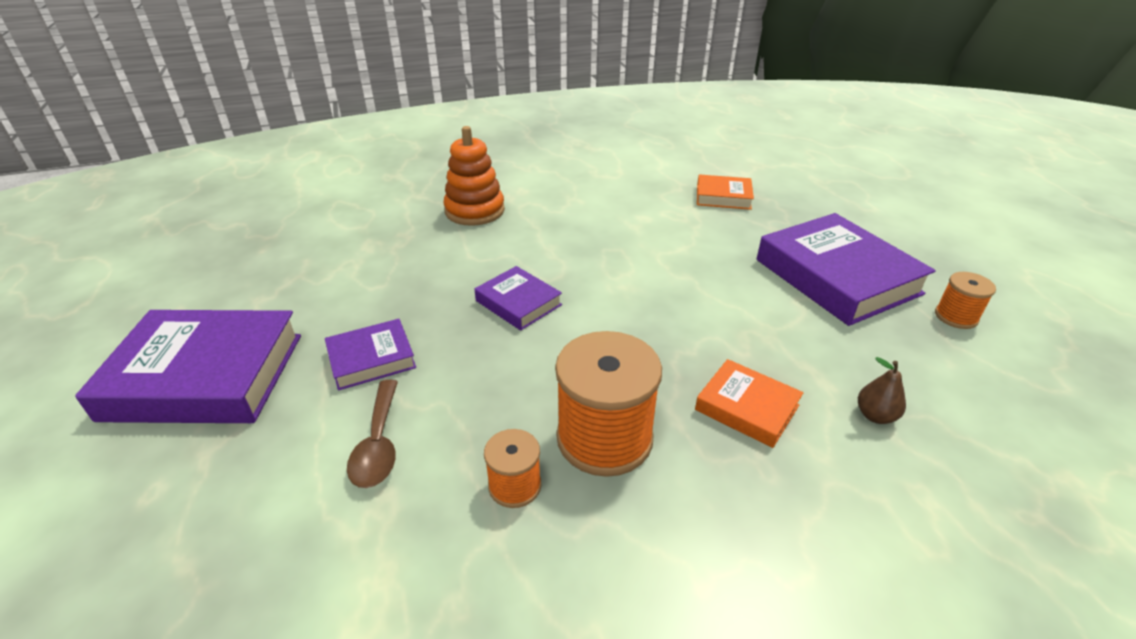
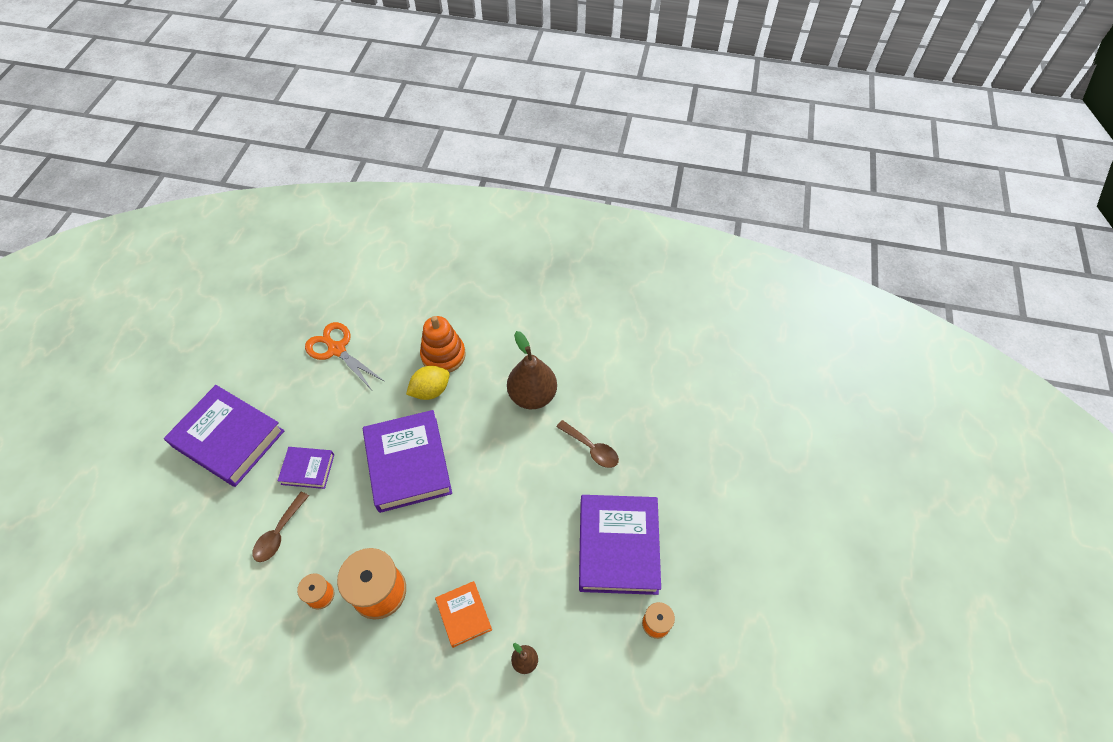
camera: 30 degrees right, 20 degrees up
(325, 245) = (336, 349): none -> orange scissors
(486, 239) = (430, 391): none -> yellow lemon
(518, 303) = (408, 464): purple book -> purple book, size x1.94
(610, 208) = (532, 396): none -> brown pear
(716, 221) = (591, 448): none -> brown spoon
(723, 197) = (622, 423): orange book -> none

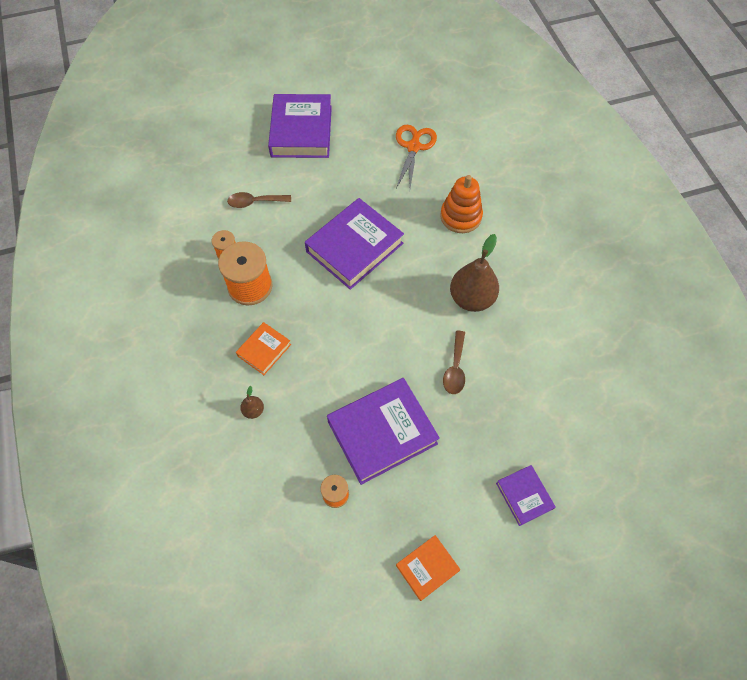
camera: 60 degrees right, 5 degrees up
(308, 469) = (309, 189): purple book -> purple book (524, 496)
(430, 391) = (424, 226): yellow lemon -> none
(762, 578) = (427, 568): none -> orange book

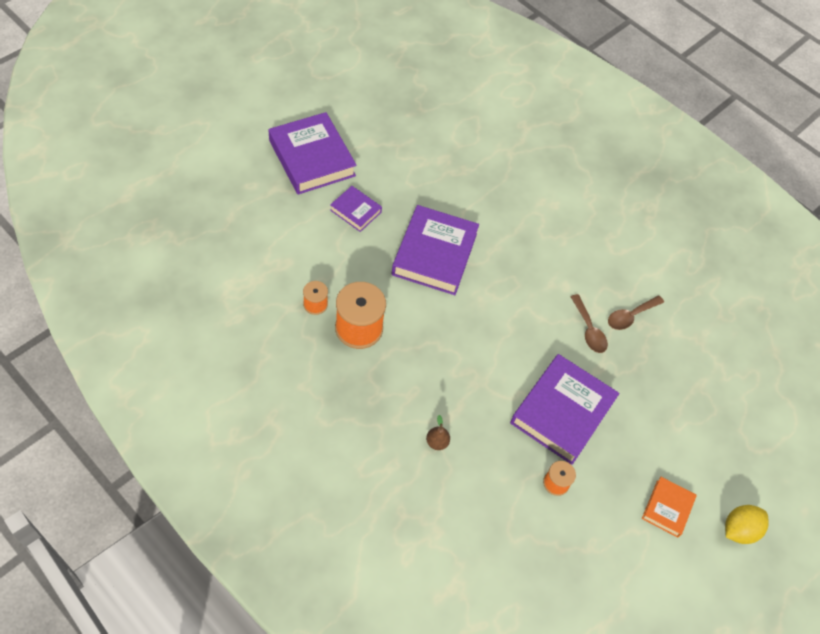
camera: 35 degrees left, 5 degrees down
(255, 202) = (310, 245): brown spoon -> brown spoon (630, 316)
(264, 350) = (411, 383): orange book -> none
(413, 147) = (430, 139): orange scissors -> none
(460, 216) = (512, 191): orange stacking toy -> none
(471, 298) = (565, 262): brown pear -> none
(487, 624) = (739, 530): none -> yellow lemon
(524, 496) = (706, 414): purple book -> purple book (355, 211)

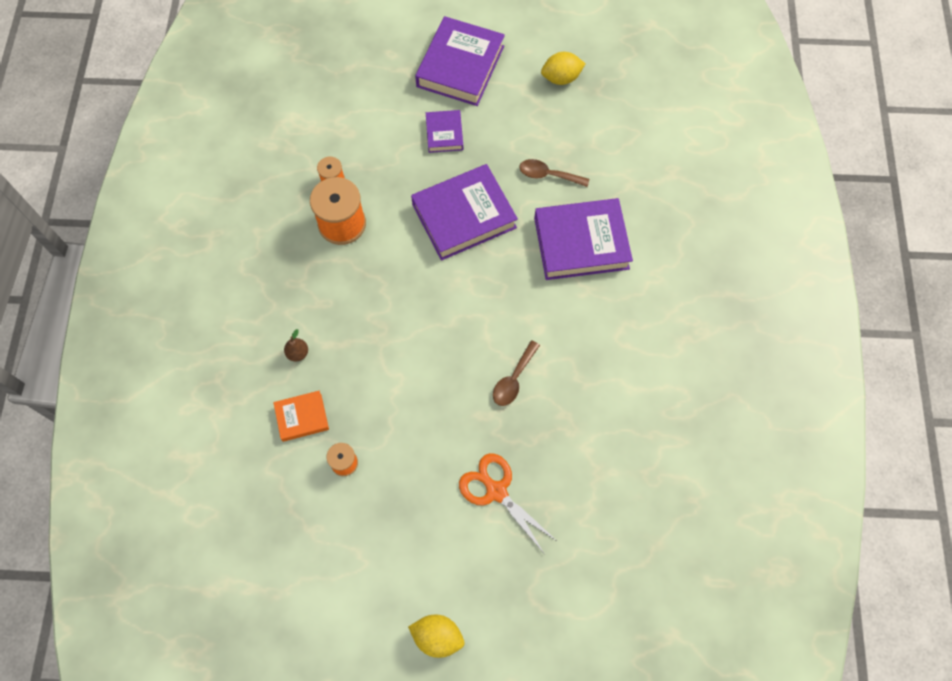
camera: 55 degrees right, 10 degrees up
(389, 117) = (561, 78): none -> yellow lemon
(562, 412) = (413, 419): purple book -> purple book (581, 243)
(630, 316) = (563, 400): brown spoon -> brown spoon (548, 175)
(661, 407) = (496, 491): none -> orange scissors
(667, 508) = (402, 564): orange book -> orange book (302, 417)

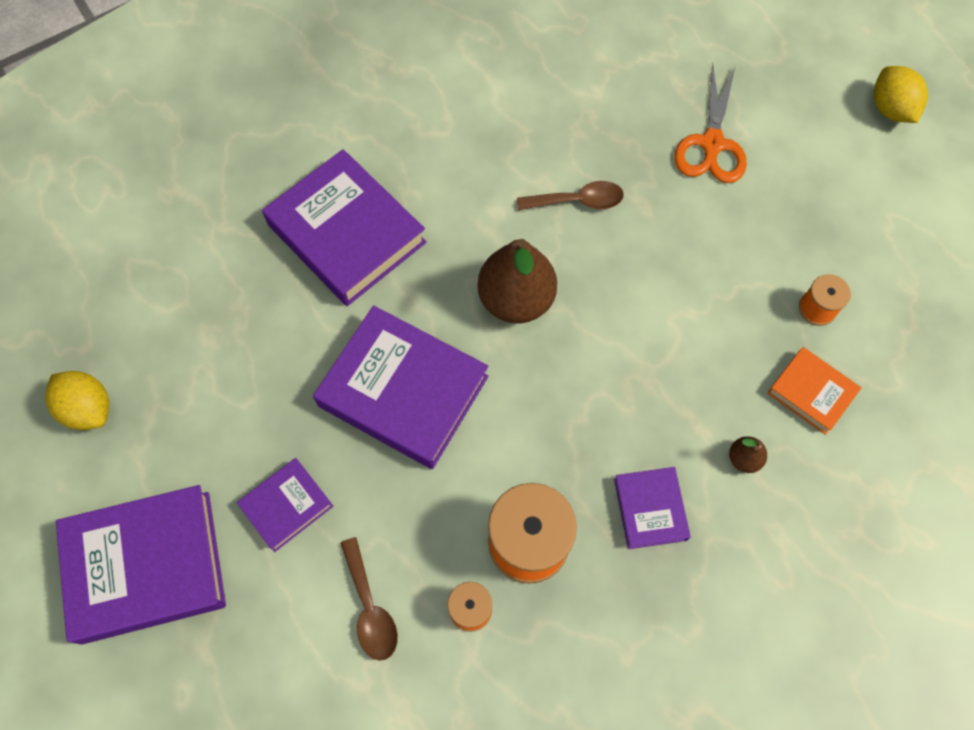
camera: 125 degrees left, 0 degrees up
(311, 289) = (650, 509): none -> purple book
(475, 303) = (516, 299): none -> brown pear
(548, 175) = (269, 328): brown spoon -> brown spoon (370, 608)

